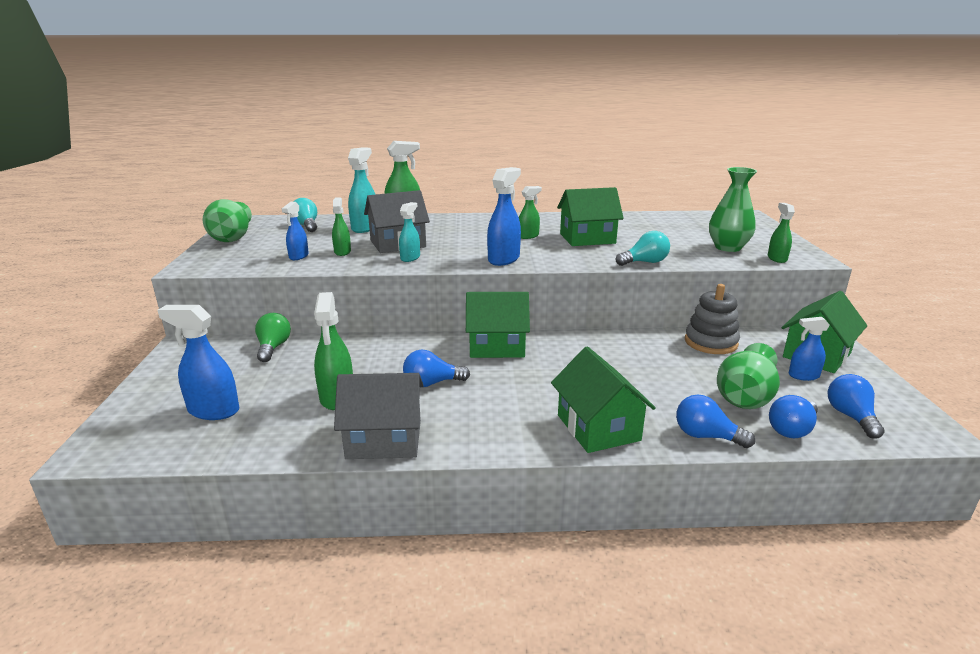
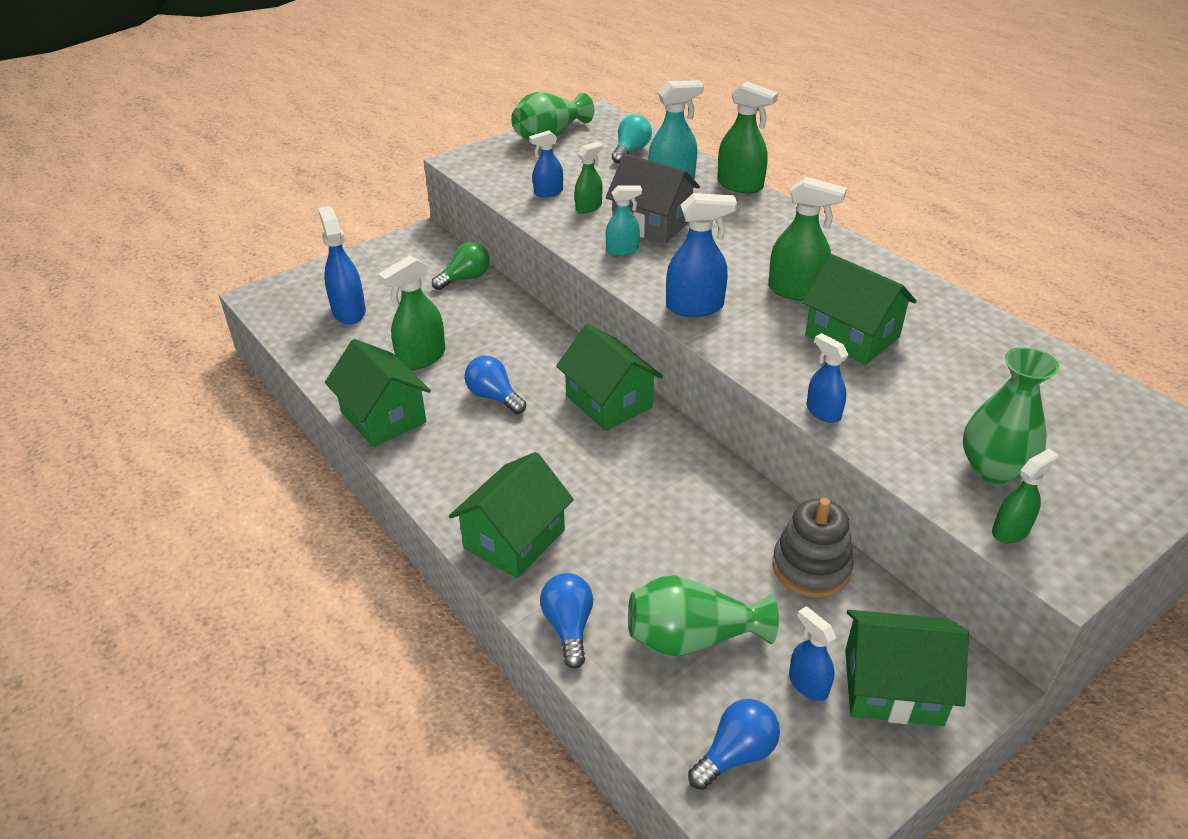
camera: 55 degrees right, 15 degrees up
(384, 439) = (383, 417): grey house -> green house
(528, 236) = (796, 291): green spray bottle -> green spray bottle, size x1.62
(644, 262) = (823, 412): turquoise light bulb -> blue spray bottle
(792, 429) = (649, 699): blue light bulb -> none

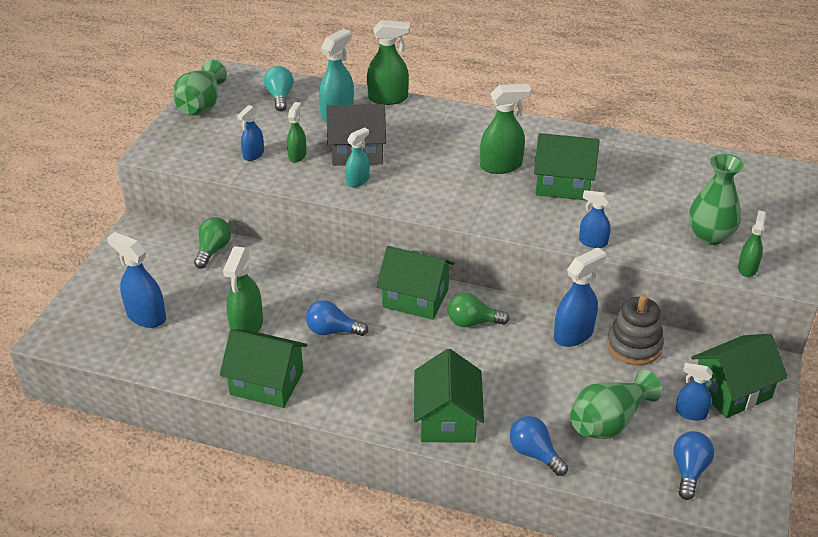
camera: 35 degrees left, 0 degrees up
(644, 453) = (473, 322): none -> green light bulb
(695, 307) = (449, 203): blue spray bottle -> blue spray bottle (573, 334)

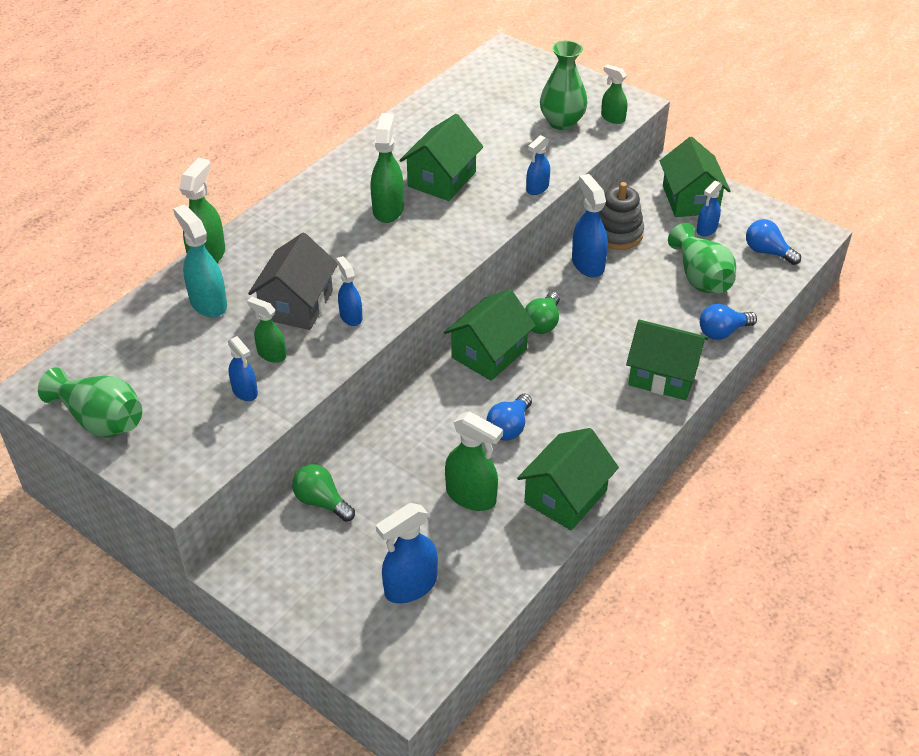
camera: 70 degrees left, 5 degrees up
(280, 97) = (136, 344): turquoise light bulb -> none
(358, 181) = (351, 316): turquoise spray bottle -> blue spray bottle

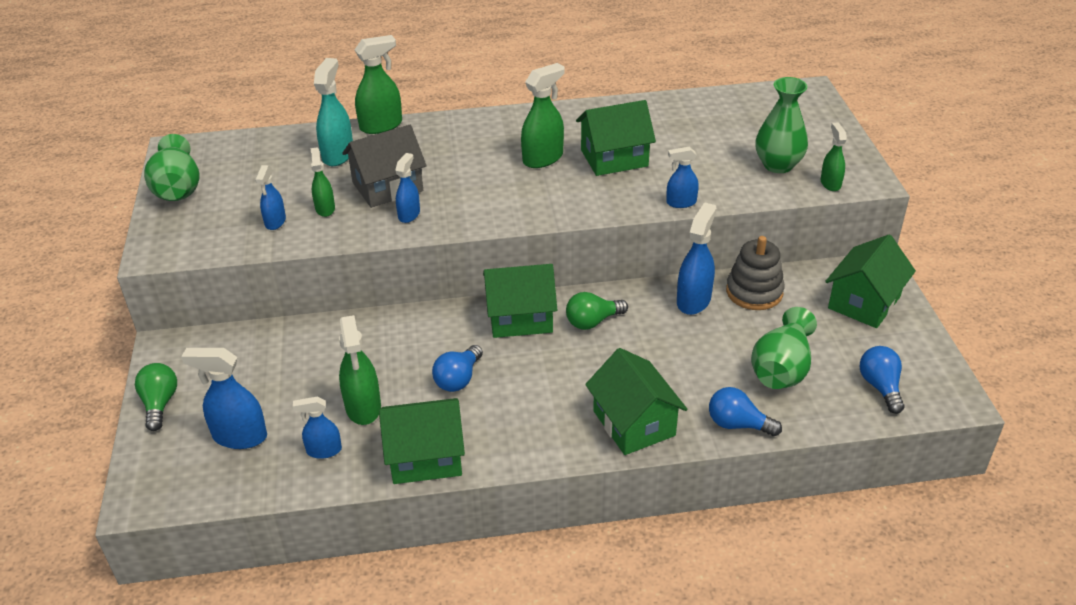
camera: 45 degrees right, 5 degrees down
(321, 502) = (270, 341): green light bulb -> green light bulb (160, 404)
(509, 427) = (458, 379): blue light bulb -> blue light bulb turned 45 degrees counterclockwise
(706, 229) = (844, 334): blue spray bottle -> blue spray bottle (324, 450)

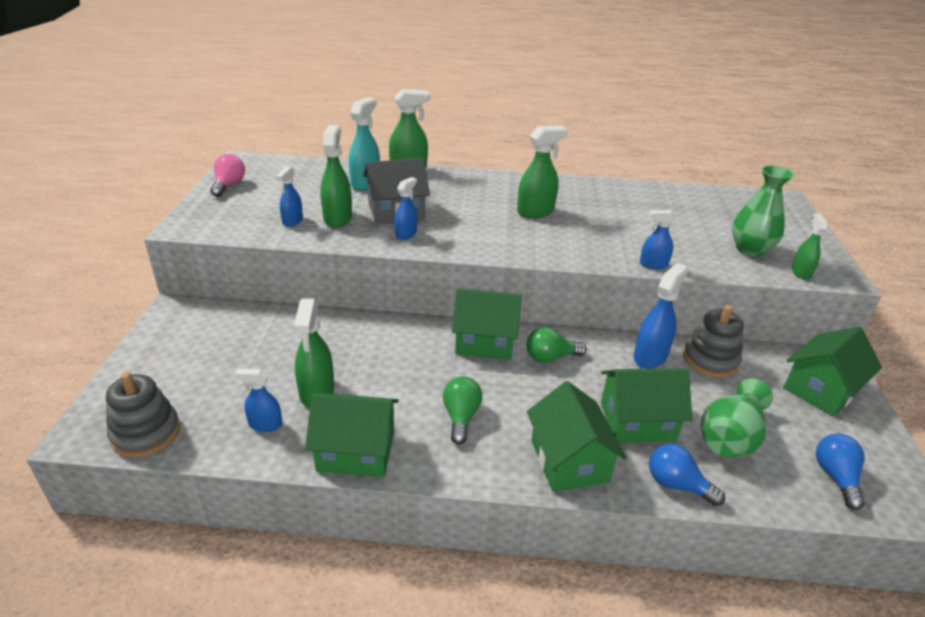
camera: 10 degrees right, 5 degrees down
(160, 404) = (145, 353): green light bulb -> green light bulb (461, 417)
(178, 188) = (228, 185): green vase -> pink light bulb
(205, 484) = (146, 433): none -> grey stacking toy
(239, 436) = (197, 395): blue spray bottle -> none
(325, 208) = (337, 218): green spray bottle -> green spray bottle, size x1.62
(458, 379) = (412, 384): blue light bulb -> none
(614, 158) = (598, 221): green house -> green house (637, 421)

